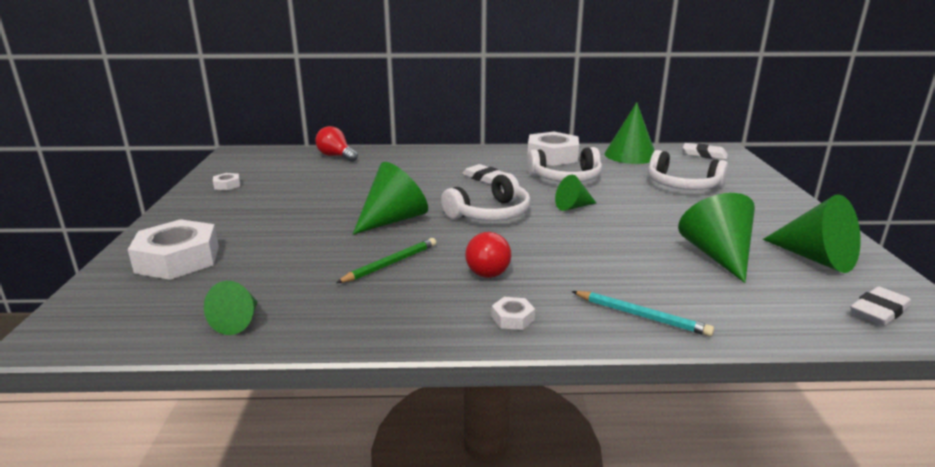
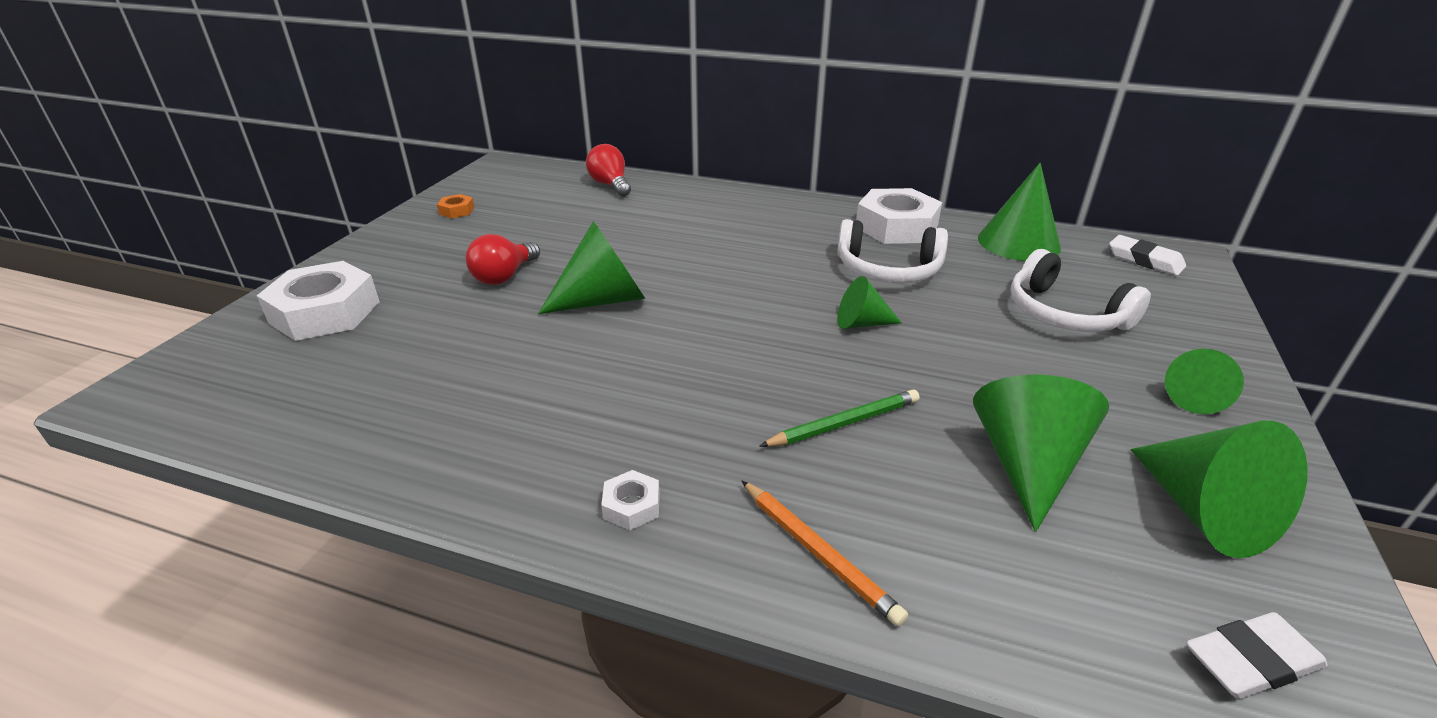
camera: 20 degrees right, 10 degrees up
(227, 185) = (457, 211): white nut -> orange nut
(238, 322) = (313, 422): green cone -> green cone (1193, 397)
(391, 264) = (548, 372): green pencil -> green pencil (845, 423)
(484, 178) = (772, 250): white eraser -> none
(489, 269) = (663, 411): red light bulb -> red light bulb (504, 276)
(490, 214) = (735, 314): white headphones -> none
(641, 316) = (818, 553): turquoise pencil -> orange pencil

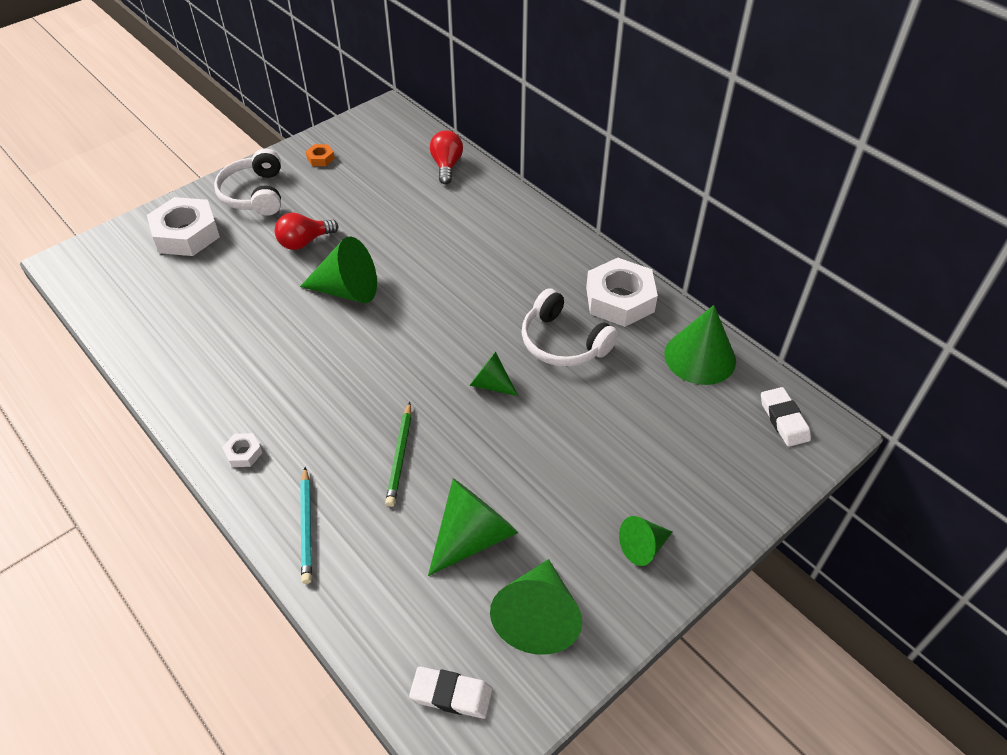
camera: 30 degrees right, 15 degrees up
(818, 553) = (306, 527): orange pencil -> turquoise pencil
(845, 423) = (399, 456): green pencil -> green pencil turned 90 degrees clockwise
(1064, 314) = (645, 440): white headphones -> white headphones (254, 194)

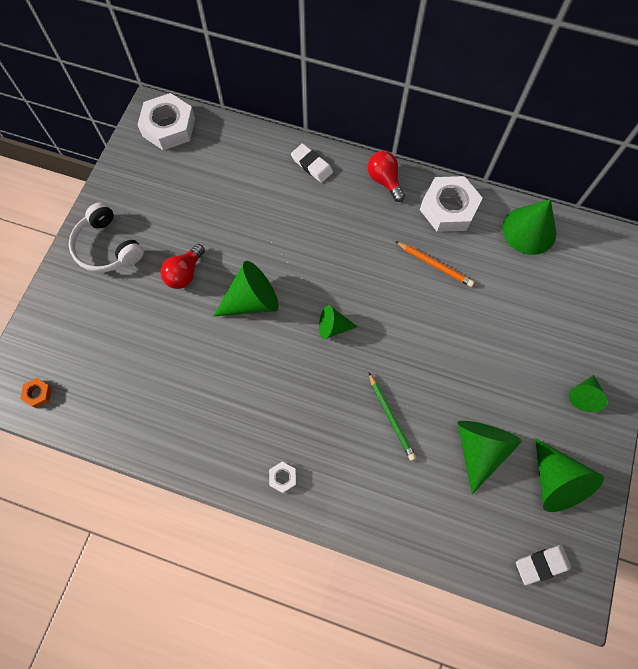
camera: 30 degrees left, 20 degrees up
(186, 234) = (82, 314): white nut -> white nut (168, 127)
(306, 527) = (369, 507): turquoise pencil -> none
(320, 158) = (134, 185): orange nut -> orange nut (38, 393)
(446, 166) = (242, 145): red light bulb -> red light bulb (384, 180)
(490, 384) = (410, 326): green cone -> green cone (333, 327)
(563, 342) = (435, 265): white headphones -> orange pencil
(784, 419) = (607, 253): white eraser -> white eraser (312, 165)

